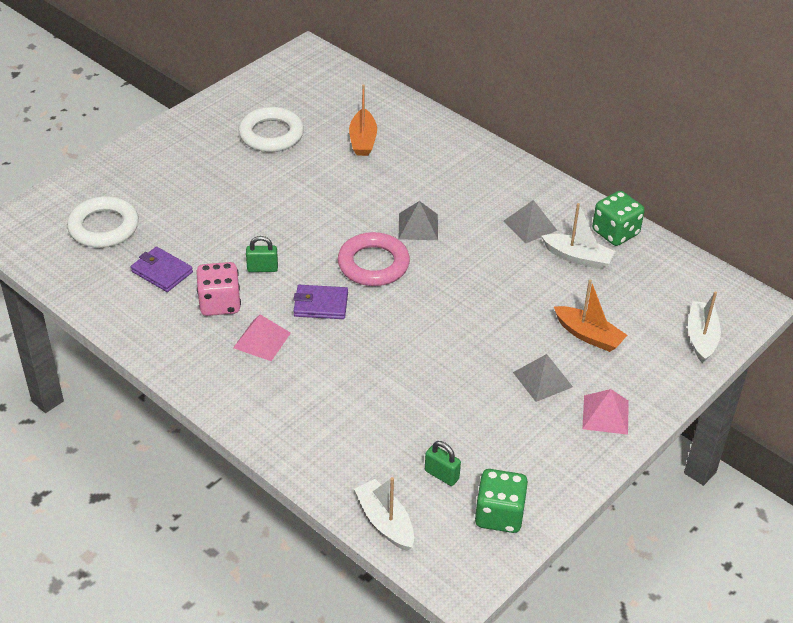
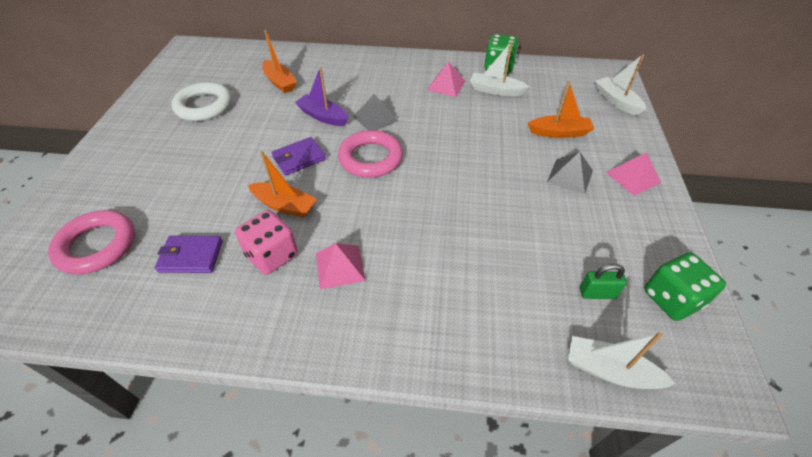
camera: 35 degrees left, 5 degrees up
(104, 227) = (97, 246): white ring -> pink ring
(262, 268) = (285, 205): green padlock -> orange boat
(321, 304) = (361, 209): purple wallet -> purple wallet (299, 158)
(370, 199) = (323, 116): none -> purple boat
(530, 225) = (446, 85): grey pyramid -> pink pyramid
(578, 257) = (495, 90): white boat -> white boat turned 150 degrees counterclockwise

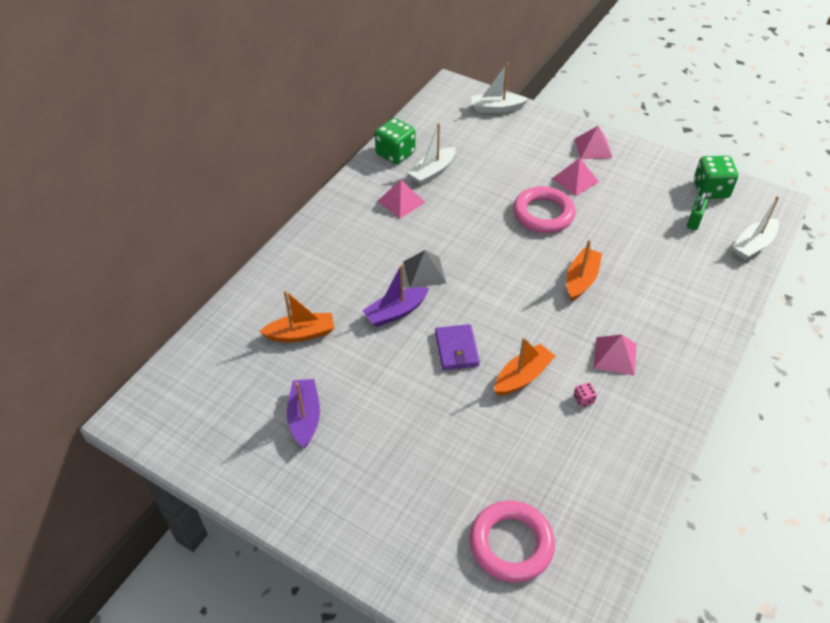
camera: 65 degrees left, 0 degrees up
(191, 256) = (560, 462): purple wallet -> none
(204, 106) = (304, 417): white ring -> purple boat
(272, 255) = (583, 399): pink dice -> pink dice, size x0.43
(370, 158) = (486, 295): pink ring -> pink ring (543, 214)
(559, 133) = (519, 160): orange boat -> orange boat (581, 279)
(570, 176) = (575, 180): grey pyramid -> pink pyramid

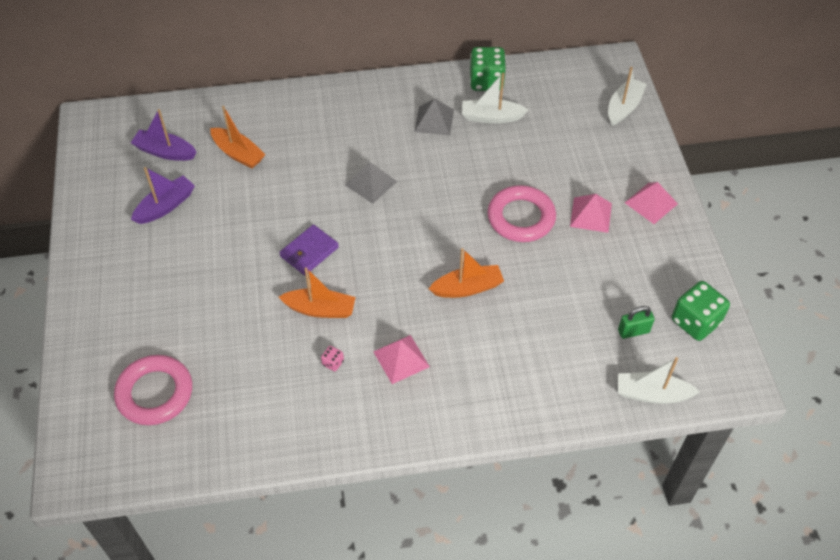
camera: 50 degrees right, 5 degrees up
(395, 312) = (311, 192): purple boat -> purple boat (165, 152)
(401, 201) = (434, 120): pink pyramid -> grey pyramid
(496, 108) = (624, 107): white boat -> white boat turned 75 degrees clockwise

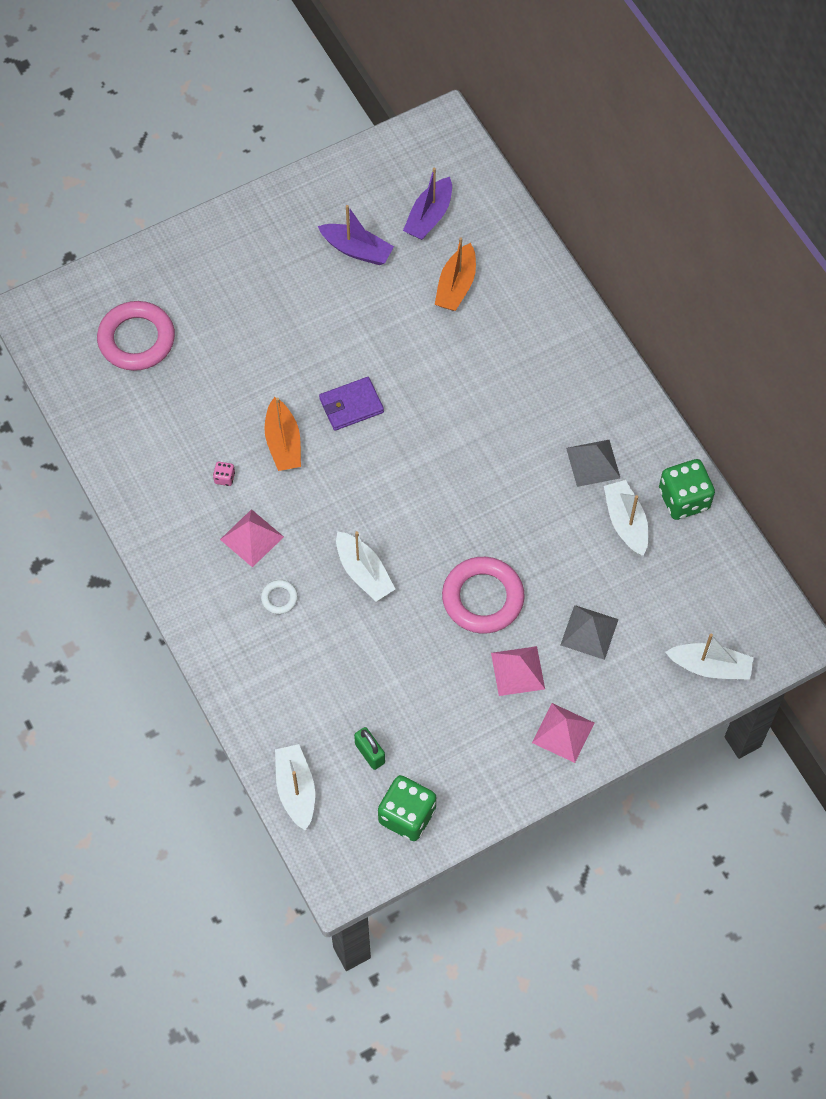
camera: 70 degrees right, 10 degrees up
(165, 152) = (429, 216): purple boat -> purple boat turned 150 degrees counterclockwise
(309, 252) = (351, 405): purple wallet -> purple wallet turned 45 degrees counterclockwise
(371, 183) = (469, 430): grey pyramid -> grey pyramid (589, 632)
(467, 288) = (363, 572): orange boat -> white boat
(467, 355) = (279, 598): none -> white ring

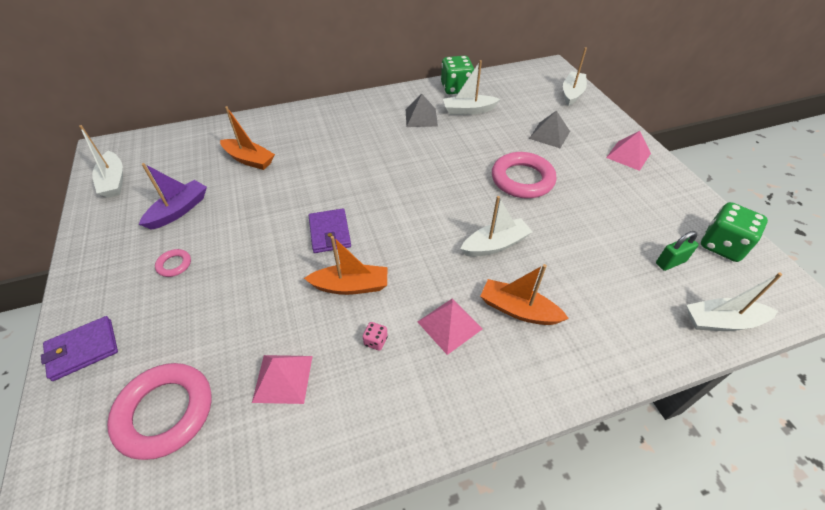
camera: 80 degrees left, 15 degrees down
(181, 253) = (83, 349): none -> purple wallet
(279, 598) = (518, 310): white ring -> orange boat
(282, 279) = (174, 265): none -> pink ring
(390, 165) = (114, 181): none -> white boat
(429, 216) = (178, 166): purple boat -> none
(517, 670) = (582, 170): pink pyramid -> pink pyramid (283, 378)

